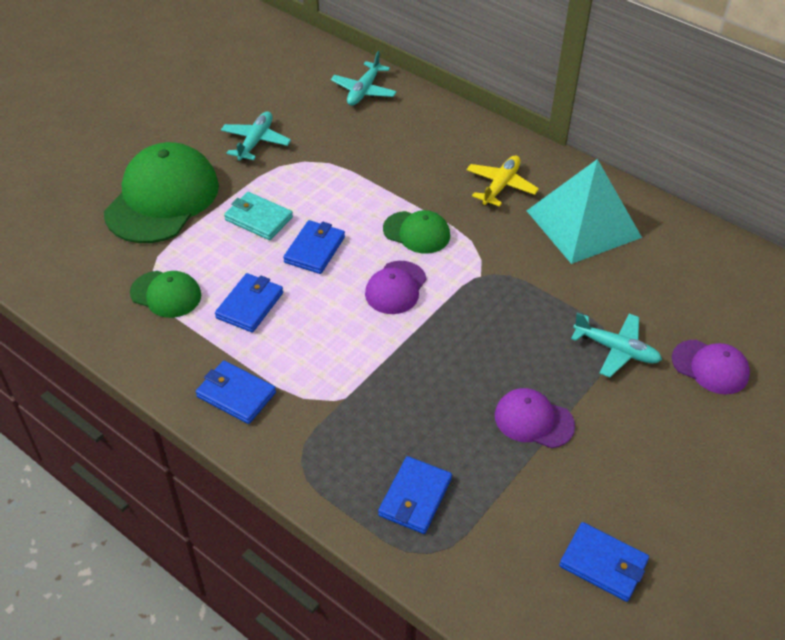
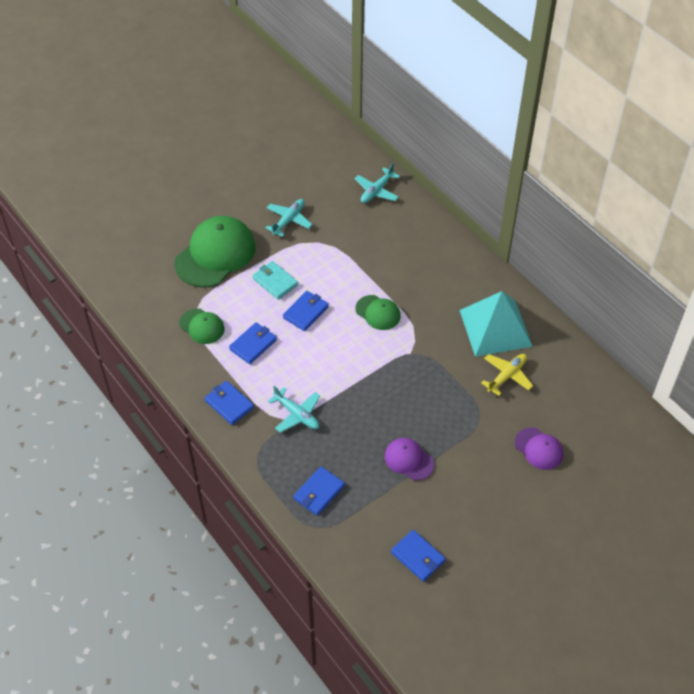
camera: 15 degrees right, 5 degrees up
(395, 288) = (351, 351): purple cap -> none
(501, 186) = (448, 287): yellow plane -> yellow plane (507, 376)
(616, 350) = (481, 424): turquoise plane -> turquoise plane (297, 414)

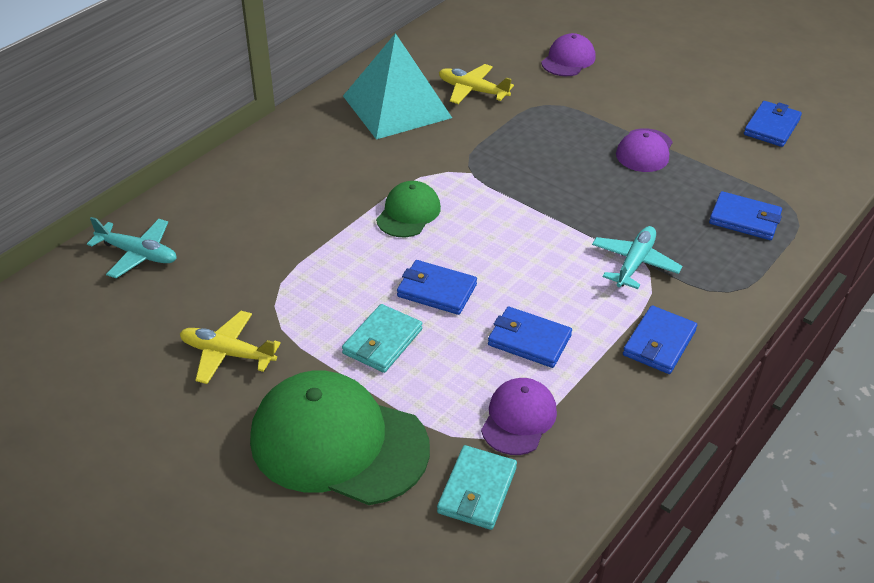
camera: 105 degrees left, 10 degrees down
(167, 300) = (477, 490): none -> turquoise wallet
(202, 326) = (518, 418): green cap -> purple cap
(289, 220) = (227, 353): turquoise plane -> yellow plane

